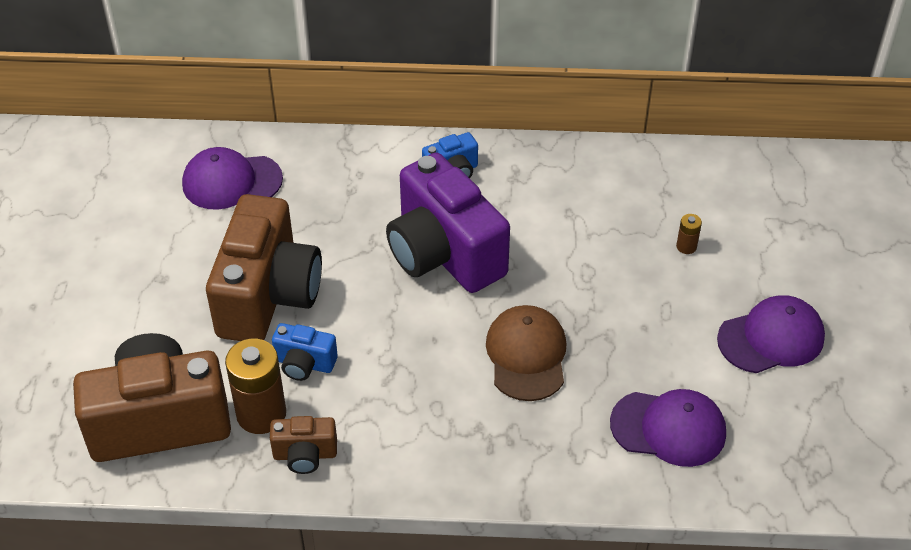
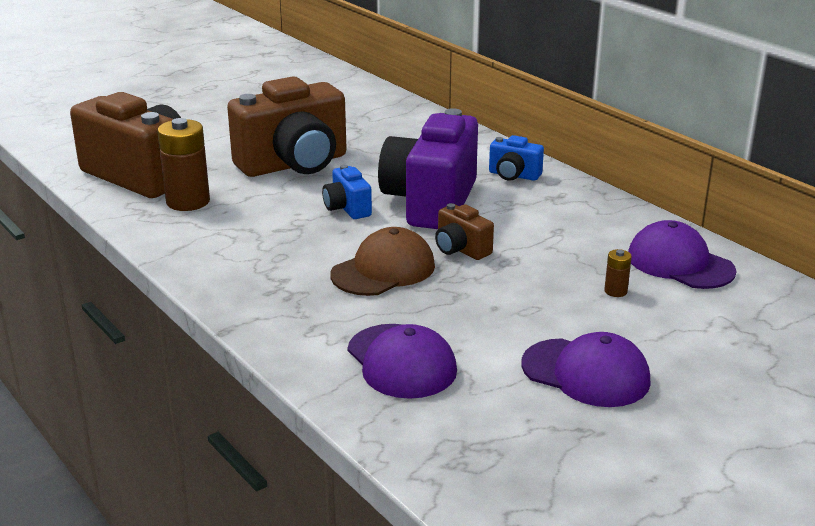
camera: 50 degrees right, 20 degrees down
(231, 182) = (373, 118): purple cap -> purple cap (680, 263)
(304, 364) = (252, 198): blue camera -> blue camera (347, 208)
(305, 455) = (171, 229): brown camera -> brown camera (461, 249)

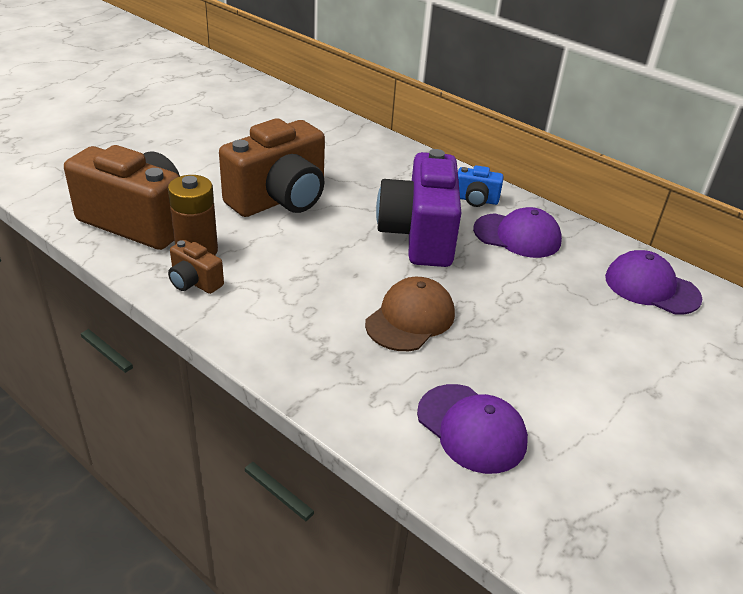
camera: 15 degrees left, 10 degrees up
(347, 208) = (348, 248): blue camera -> none
(461, 249) = (467, 288): brown camera -> brown camera (194, 282)
(586, 373) = (633, 422): purple cap -> purple cap (517, 236)
(615, 291) = (615, 324): brown battery -> none

